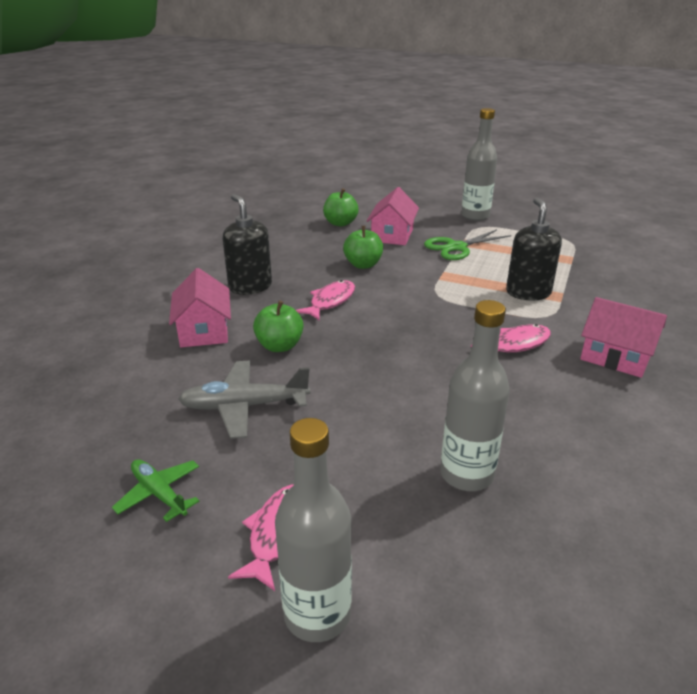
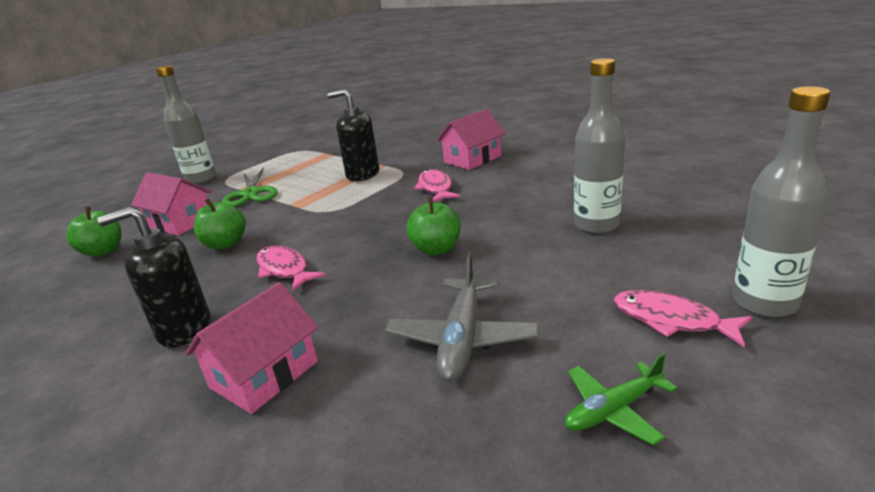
camera: 70 degrees left, 5 degrees down
(204, 330) = (264, 374): pink house -> pink house turned 60 degrees counterclockwise
(279, 346) = (352, 309): green apple -> green apple (436, 249)

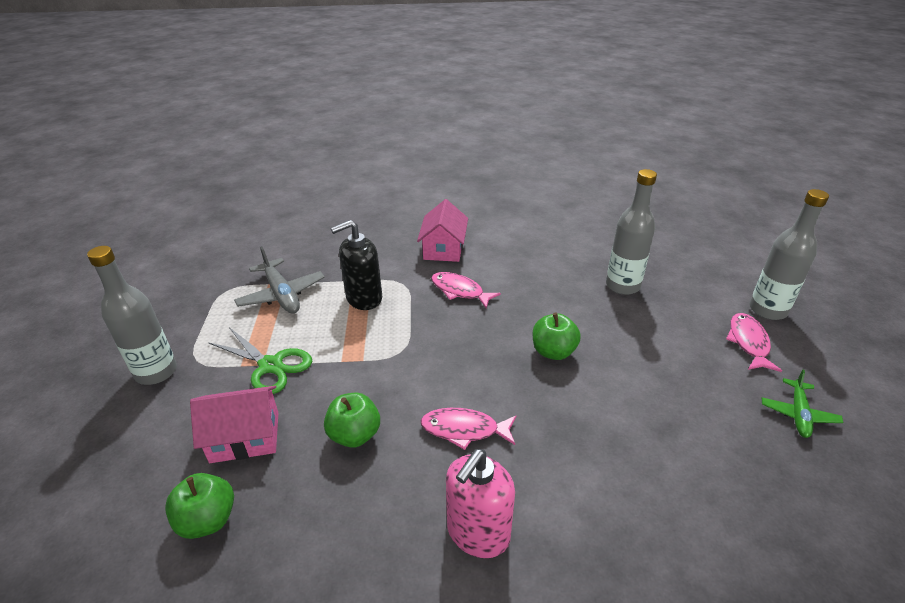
camera: 45 degrees left, 10 degrees up
(184, 329) = (478, 533): black soap dispenser -> pink soap dispenser
(264, 374) = (607, 521): pink house -> none
(462, 339) = (676, 415): grey plane -> grey plane (282, 294)
(671, 320) = (748, 342): pink fish -> pink fish turned 105 degrees clockwise

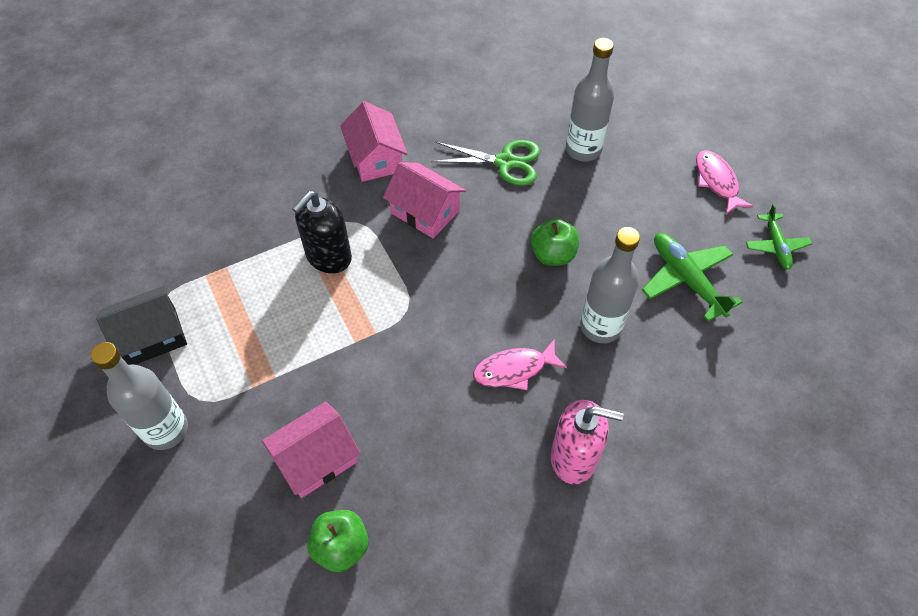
camera: 25 degrees left, 20 degrees up
(201, 309) = (152, 336): none -> black house
(270, 365) = (285, 375): green scissors -> green scissors (505, 162)
(282, 294) = (232, 284): grey plane -> none
(355, 435) = (419, 414): green apple -> none
(460, 291) = (425, 212): pink fish -> pink house
(478, 533) = (574, 458): pink soap dispenser -> pink soap dispenser turned 90 degrees counterclockwise
(681, 412) = (686, 279): none -> green plane
(767, 310) = (722, 136): grey bottle -> grey bottle (600, 326)

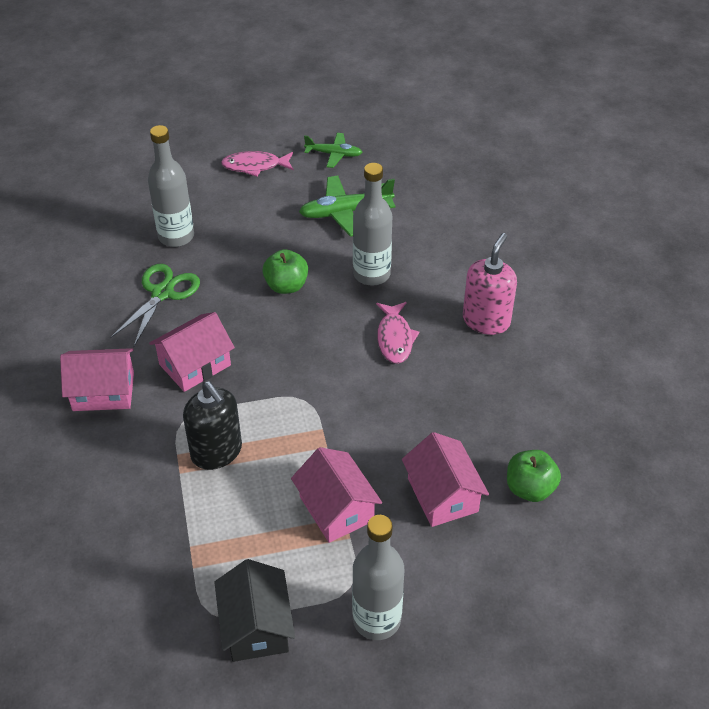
camera: 75 degrees left, 10 degrees down
(283, 367) = (336, 509): none -> pink house

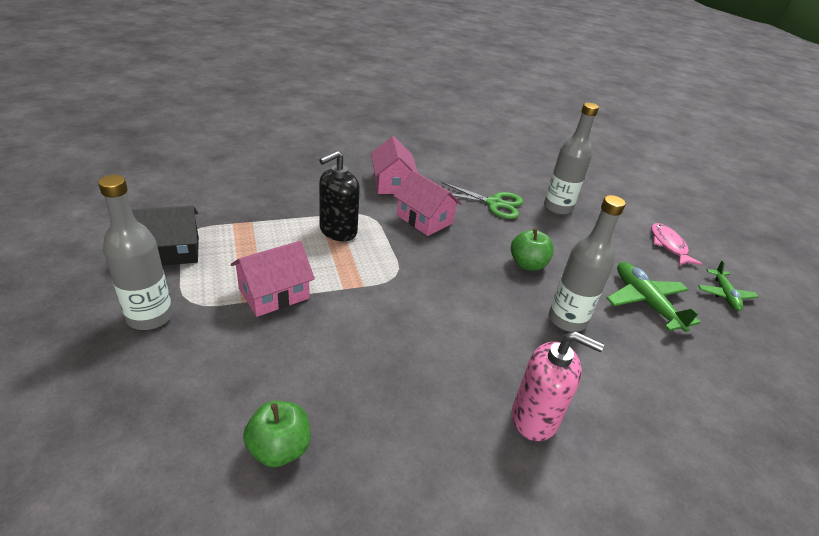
camera: 80 degrees right, 10 degrees down
(395, 338) = (484, 336): pink fish -> none
(442, 495) = (280, 367): pink house -> none

